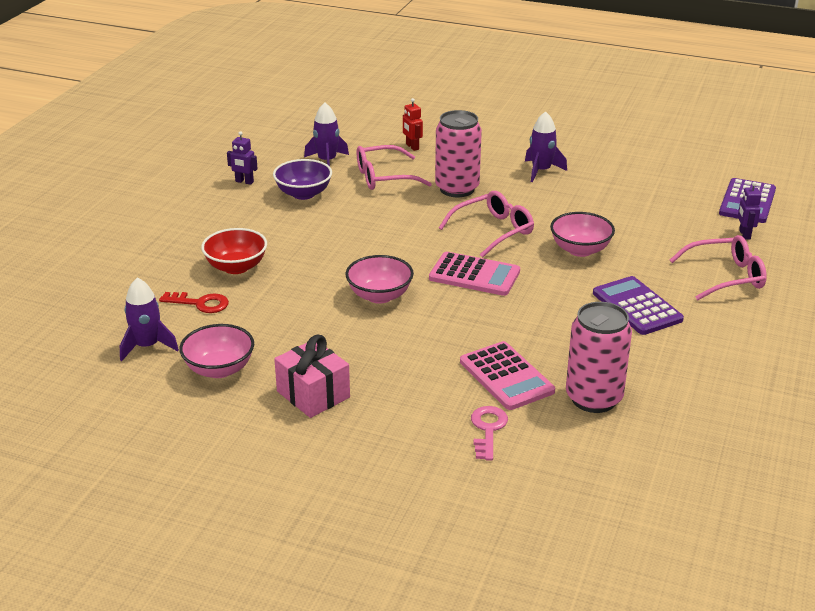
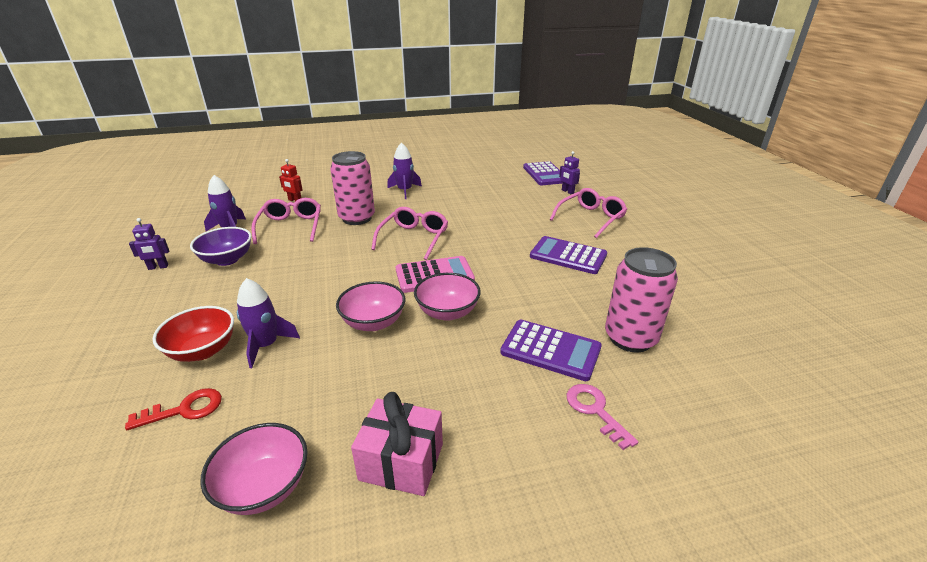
camera: 35 degrees left, 0 degrees up
(147, 346) = (141, 503): purple rocket -> purple rocket (266, 345)
(384, 177) = (291, 227): pink glasses -> pink glasses turned 135 degrees clockwise
(506, 376) = (550, 350): pink calculator -> purple calculator
(580, 250) = (487, 231): pink bowl -> pink bowl (447, 312)

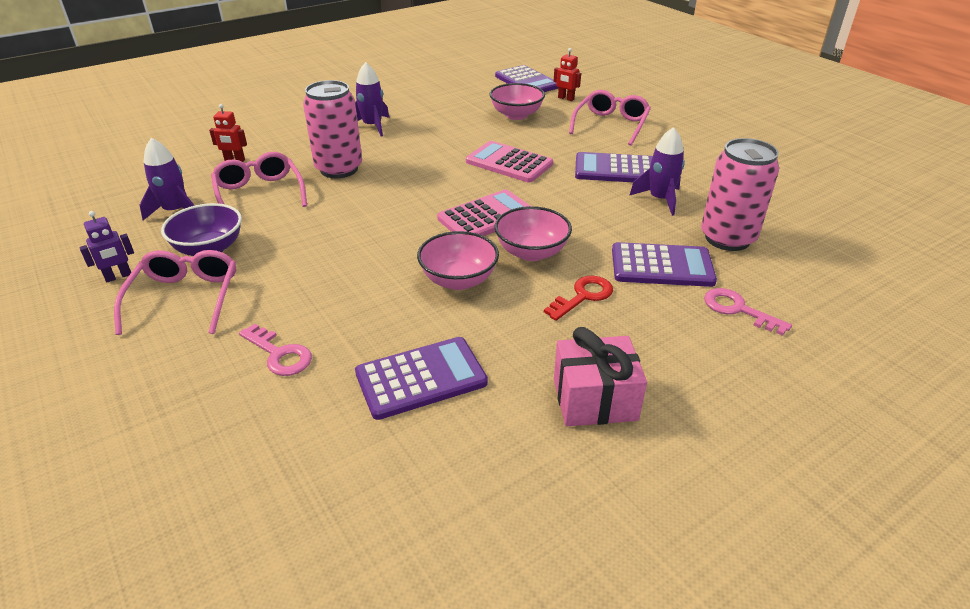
camera: 20 degrees left, 5 degrees up
(185, 409) = (317, 417): red key -> red key (583, 296)
(203, 350) = (279, 354): red bowl -> pink key
(264, 487) = (476, 459): pink bowl -> pink bowl (516, 115)
(266, 345) = (354, 331): purple rocket -> purple rocket (660, 199)
(281, 399) = (421, 378): none -> purple calculator
(414, 238) = (430, 180): pink glasses -> pink glasses (185, 298)
(484, 235) = (509, 163): none -> pink calculator
(567, 191) = (566, 98): purple robot -> red robot

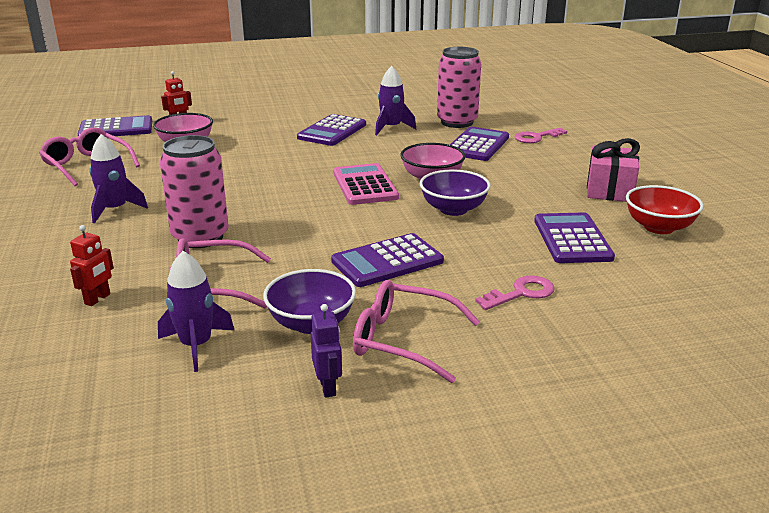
camera: 70 degrees left, 10 degrees down
(324, 263) = (387, 261): none -> purple calculator
(458, 280) = (453, 209): pink bowl -> purple bowl
(493, 459) = (659, 227): none -> red bowl
(509, 163) = (279, 163): pink calculator -> none
(583, 296) = (499, 173): red key -> none
(611, 125) = (254, 118): pink glasses -> pink glasses (87, 165)

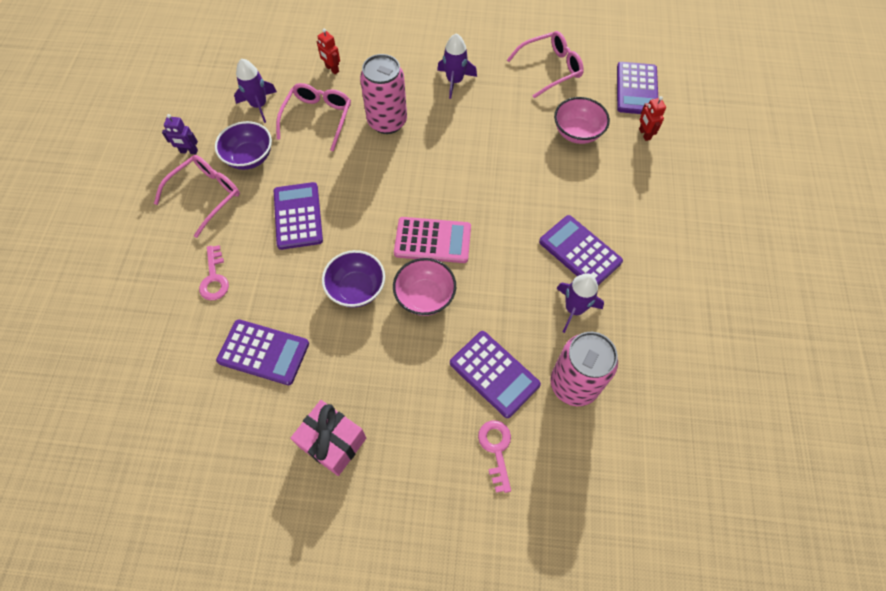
camera: 110 degrees right, 35 degrees up
(659, 227) = (245, 436): red bowl -> none

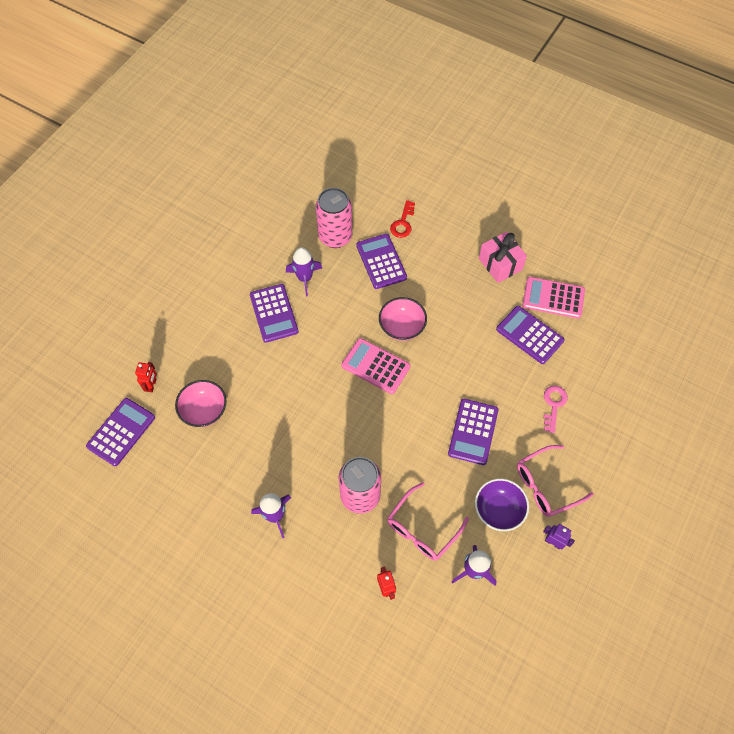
camera: 155 degrees left, 0 degrees up
(244, 420) = (553, 298): none -> pink calculator
(356, 289) = (448, 353): purple bowl -> none
(496, 449) = (403, 223): pink key -> red key
(550, 69) = (179, 490): pink glasses -> none

